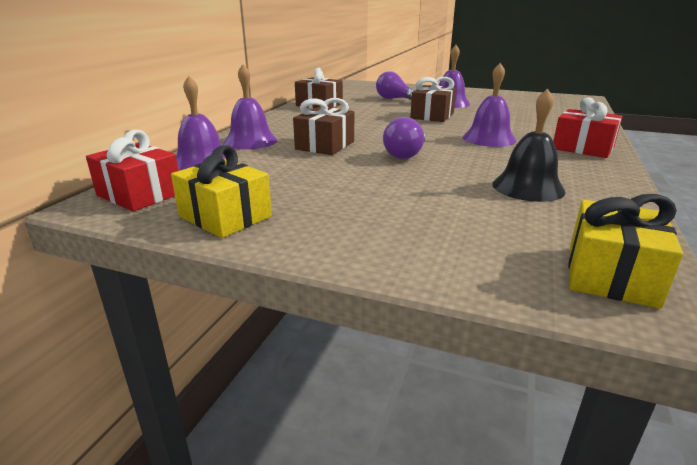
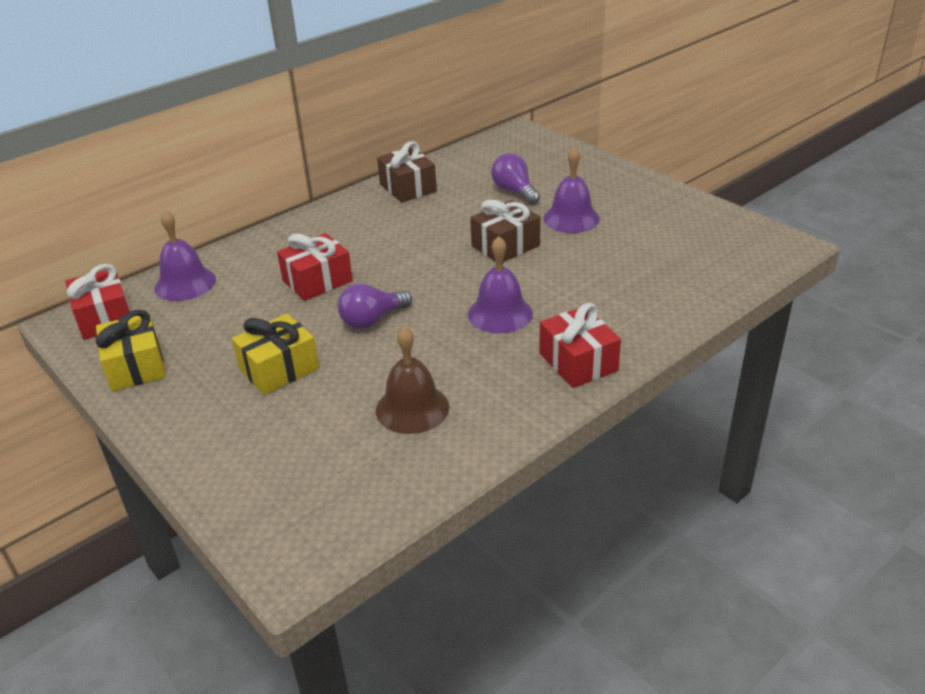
camera: 30 degrees right, 10 degrees up
(250, 141) = (259, 254): purple bell -> none
(325, 145) = (317, 281): brown gift -> red gift
(528, 187) = (412, 408): black bell -> brown bell
(611, 275) = (314, 526): yellow gift -> yellow gift (279, 369)

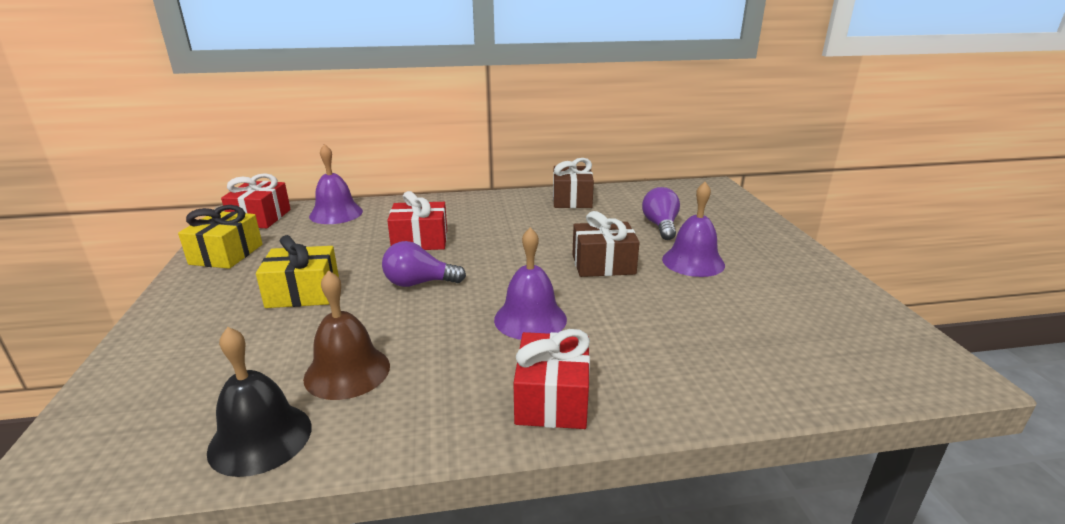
camera: 30 degrees right, 10 degrees down
(413, 474) = (260, 438): none -> black bell

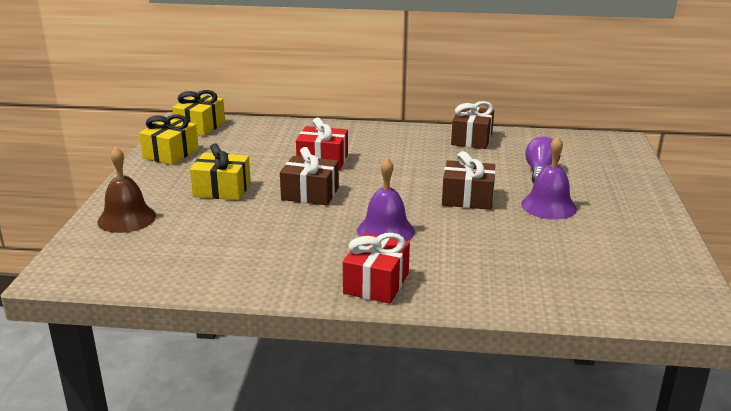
camera: 15 degrees right, 0 degrees up
(260, 218) = (200, 126): red gift -> yellow gift
(260, 438) = (178, 275): black bell -> none
(336, 213) = (261, 129): purple bell -> none
(347, 371) = (241, 246): brown bell -> brown bell (127, 218)
(419, 283) = (310, 194): purple light bulb -> brown gift

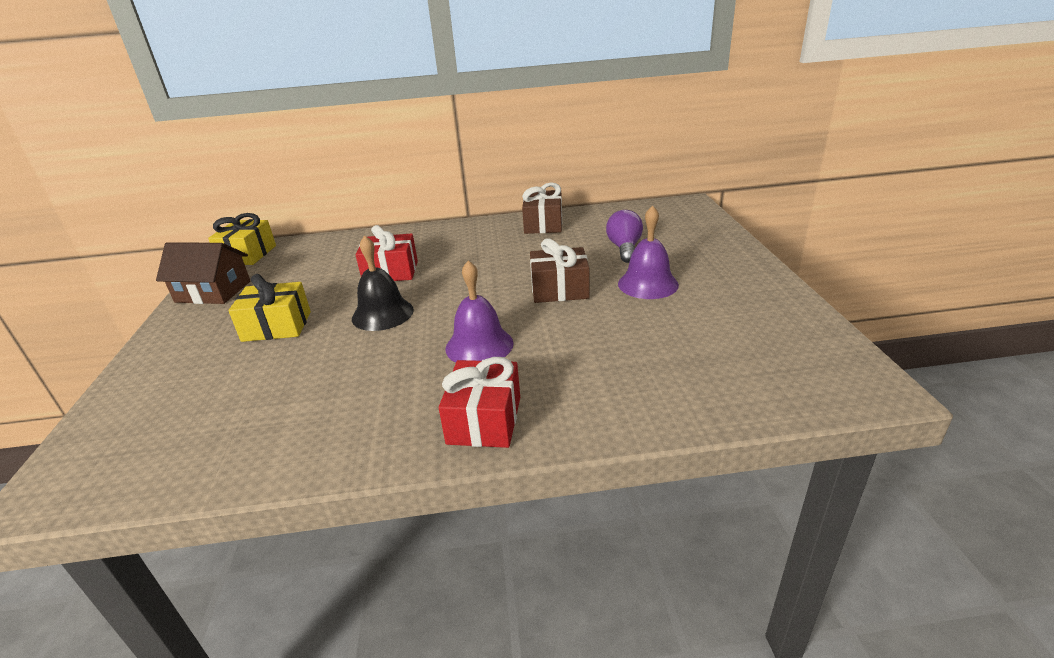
camera: 10 degrees left, 5 degrees up
(127, 218) = (154, 386): brown bell -> none
(171, 153) = (213, 291): yellow gift -> brown house
(310, 194) = (382, 314): brown gift -> black bell

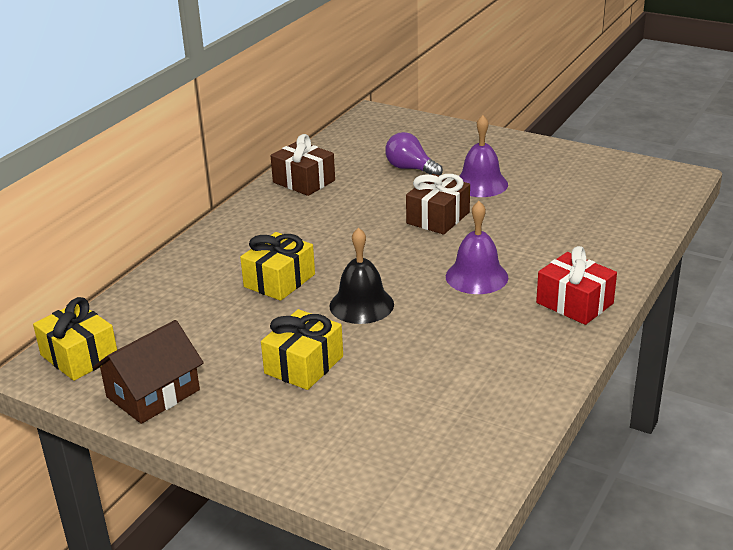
camera: 55 degrees left, 0 degrees up
(390, 272) = (279, 280): red gift -> yellow gift

